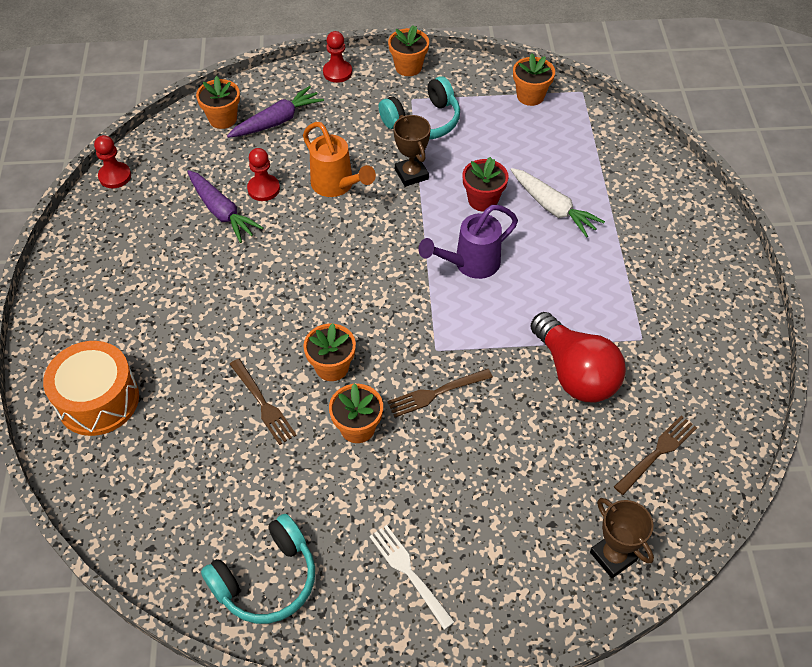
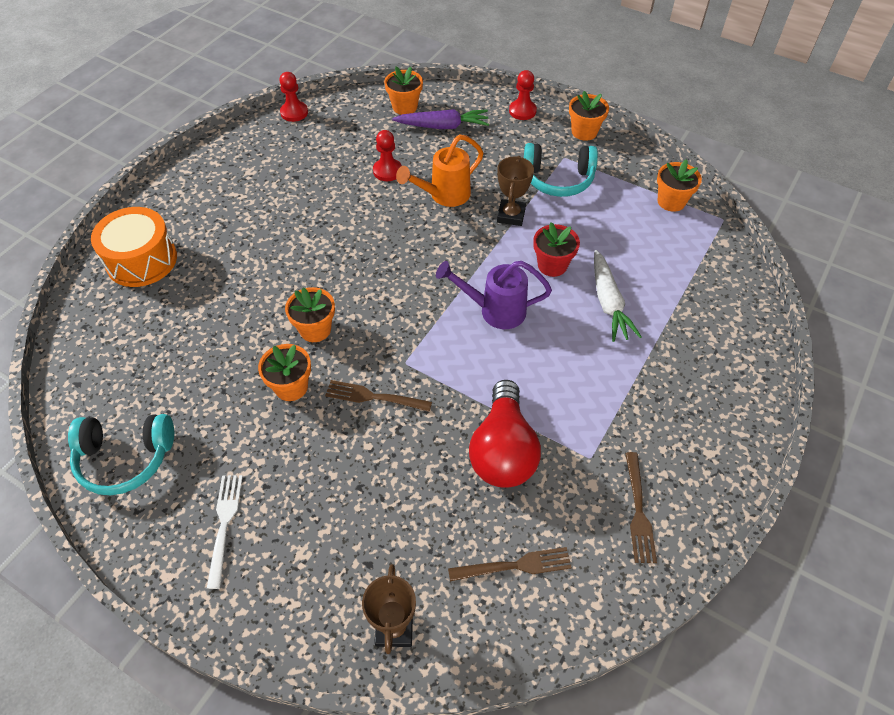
camera: 35 degrees right, 0 degrees up
(222, 212) = (342, 173): purple carrot -> none
(263, 404) = (242, 327): brown fork -> brown fork (638, 511)
(337, 186) = (444, 196): orange watering can -> orange watering can turned 60 degrees clockwise

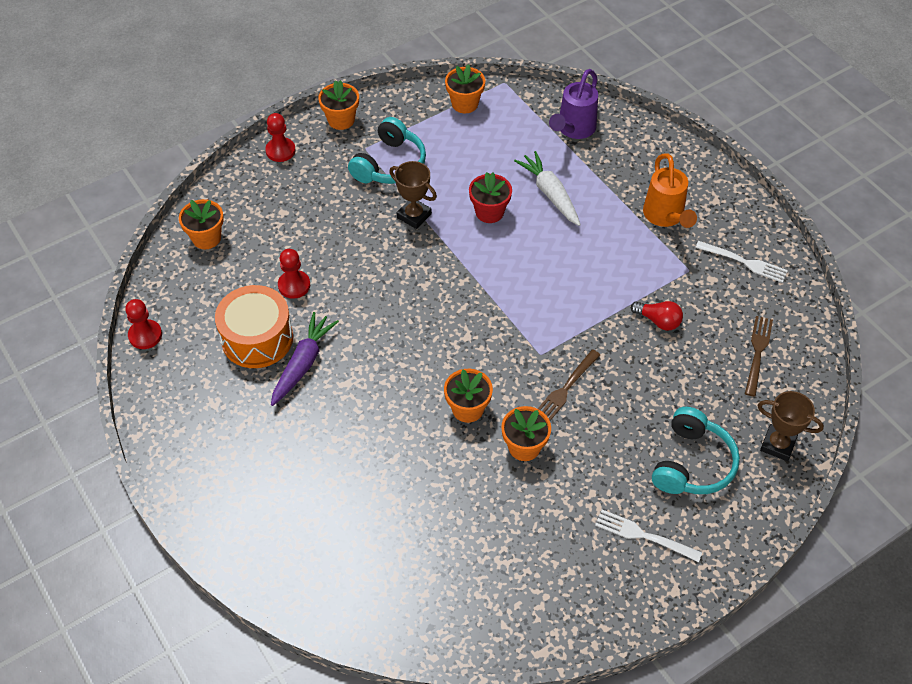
camera: 65 degrees left, 0 degrees up
(125, 458) = (541, 600): turquoise headphones -> turquoise headphones (692, 463)
(141, 260) = (290, 535): orange drum -> orange drum (257, 338)
(443, 126) = (259, 219): purple carrot -> purple carrot (303, 363)
(444, 196) = (357, 254): orange watering can -> orange watering can (665, 217)
(494, 310) = (517, 271): purple watering can -> purple watering can (573, 130)
(503, 450) = (658, 321): red light bulb -> red light bulb, size x0.50
(608, 302) = (550, 194): white carrot -> white carrot turned 135 degrees counterclockwise
(638, 511) = (744, 262): brown fork -> white fork

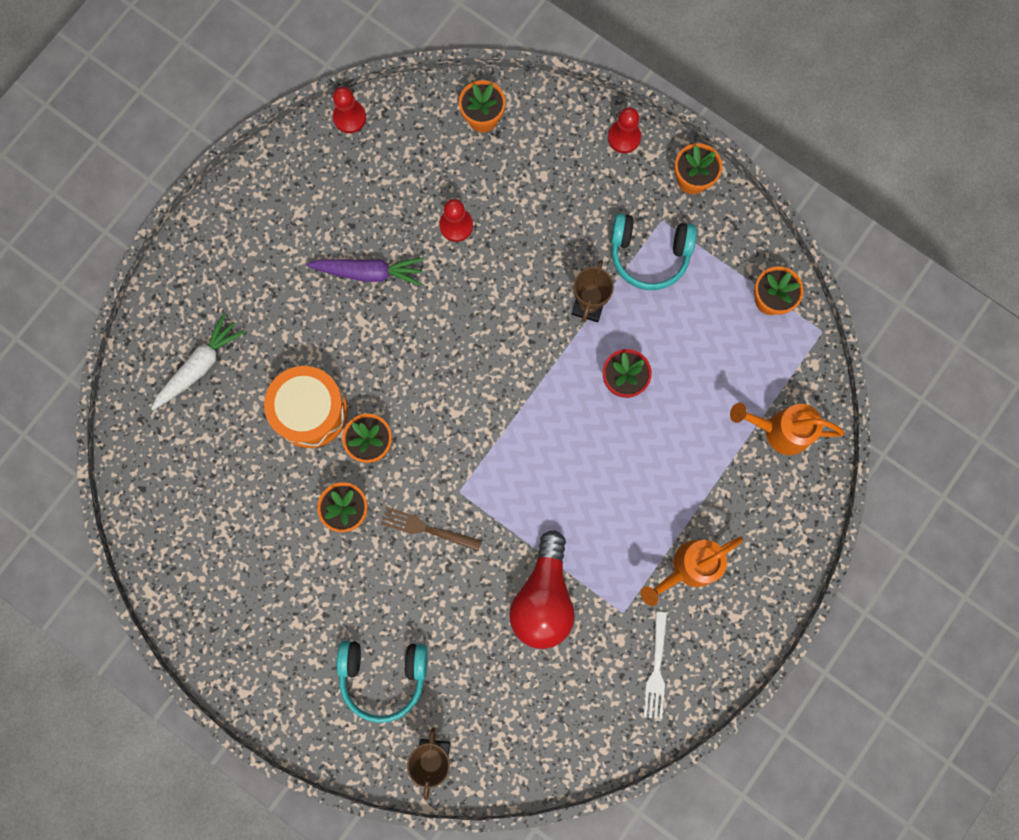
camera: 70 degrees right, 25 degrees up
(257, 338) = (382, 218): orange drum -> orange drum (310, 411)
(550, 194) = (673, 435): white carrot -> white carrot (200, 366)
(573, 130) = (779, 431): purple watering can -> orange watering can
(644, 535) = (290, 650): white fork -> none
(658, 321) = (543, 597): red light bulb -> red light bulb, size x2.01
(757, 352) = (539, 710): brown fork -> none

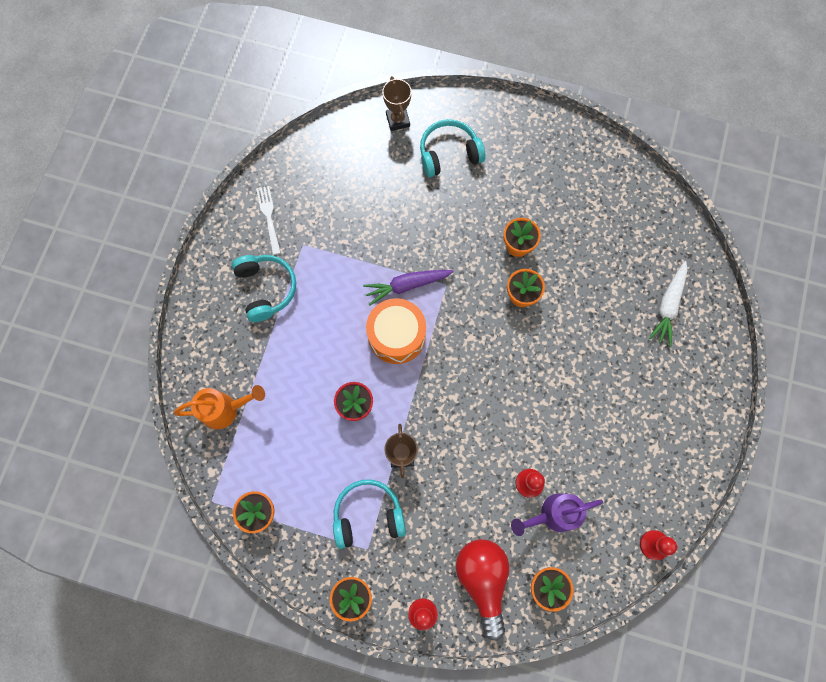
camera: 160 degrees right, 5 degrees down
(310, 411) = (574, 302): orange drum -> orange drum (396, 336)
(369, 272) = (579, 420): purple carrot -> purple carrot (407, 285)
(427, 529) = (458, 252): brown fork -> none
(445, 185) = (552, 514): none -> purple watering can
(543, 597) = (361, 236): red light bulb -> red light bulb (483, 580)
(688, 568) = (266, 289): orange watering can -> turquoise headphones

